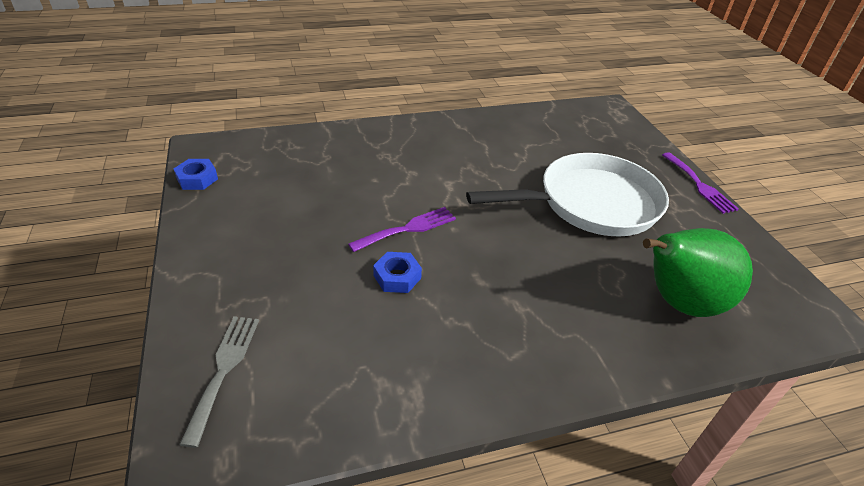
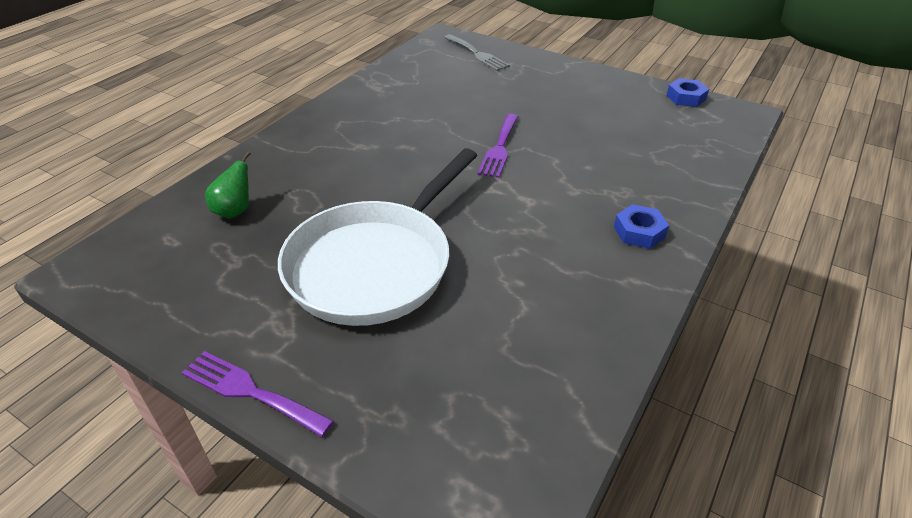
camera: 140 degrees right, 0 degrees up
(397, 277) = (460, 120): blue nut -> blue nut (639, 232)
(678, 302) = (235, 211): green pear -> green pear, size x0.47

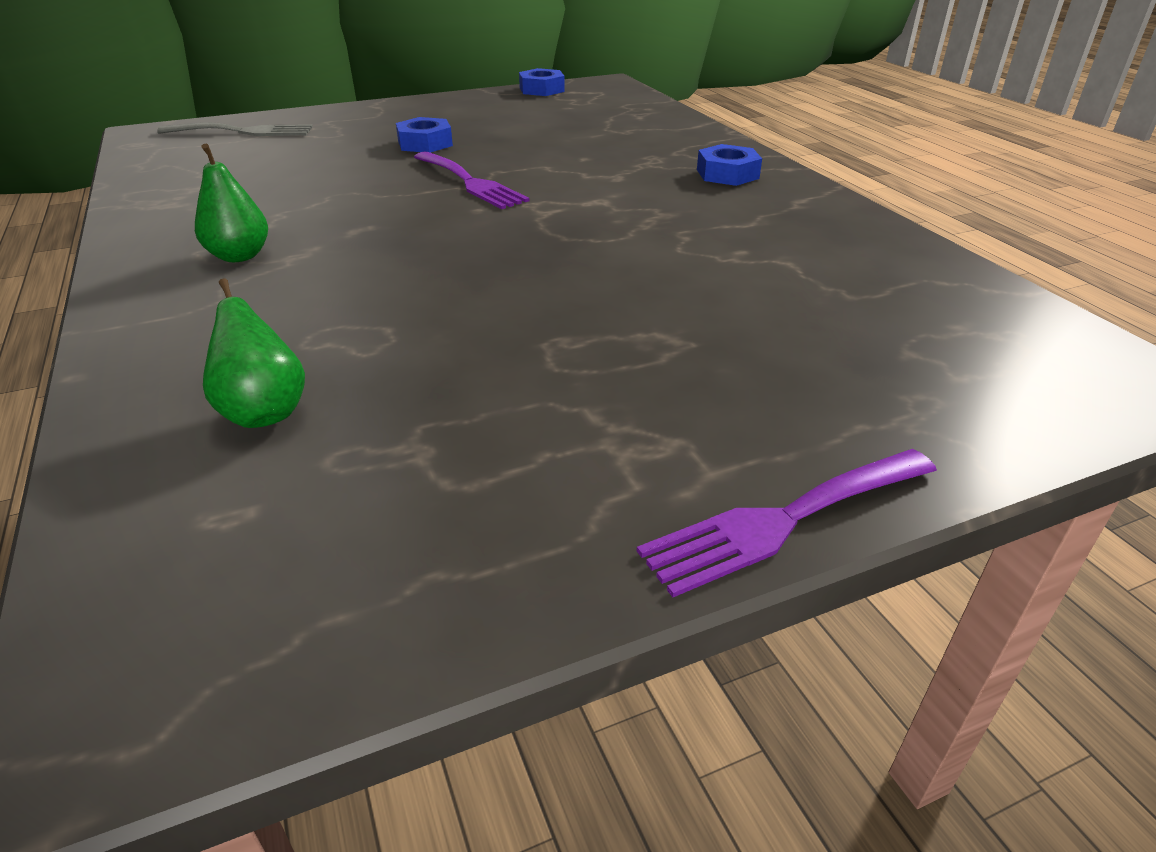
camera: 55 degrees left, 5 degrees down
(347, 133) = (239, 256): none -> green pear
(375, 264) = (594, 325): white pan -> none
(534, 107) = (425, 143): none -> blue nut

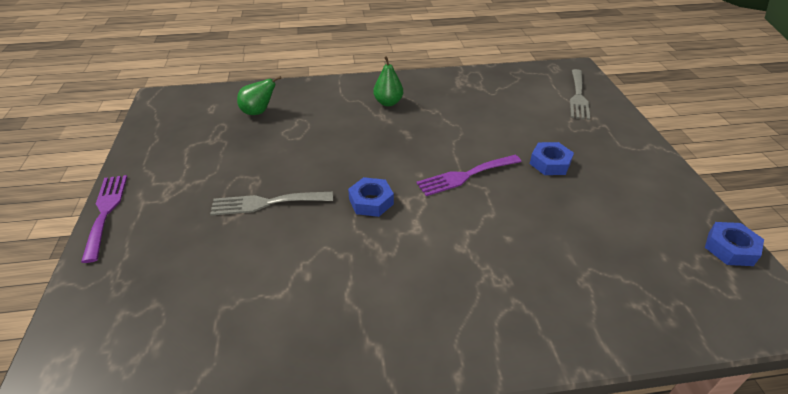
camera: 105 degrees right, 5 degrees up
(616, 314) = (266, 203): none -> grey fork
(727, 174) = (451, 320): blue nut -> blue nut (371, 201)

